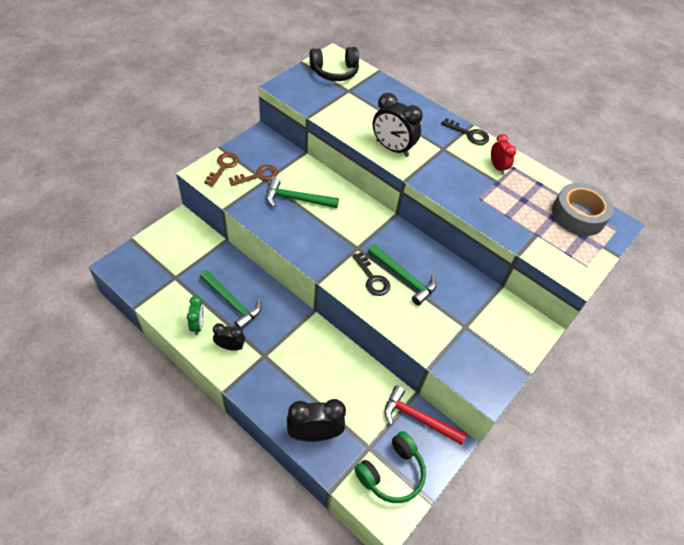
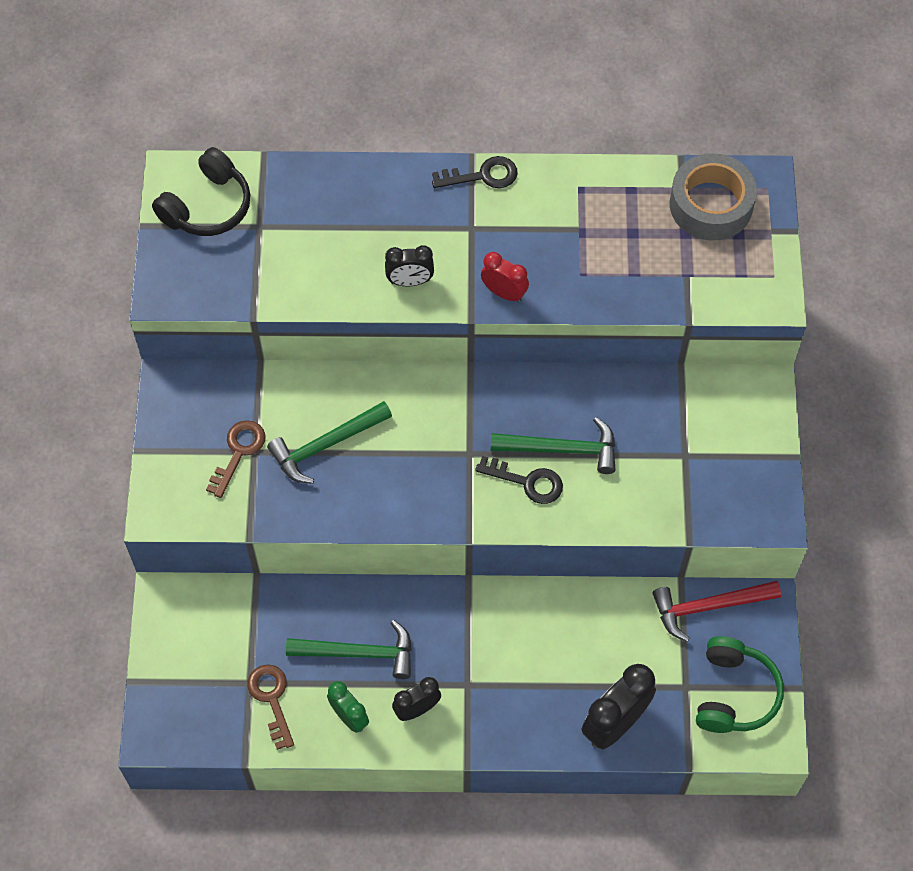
camera: 35 degrees left, 10 degrees up
(223, 167) = (177, 477): brown key -> brown key (271, 699)
(392, 148) = (410, 281): black clock -> black clock, size x0.59
(497, 167) = (562, 205): red clock -> red clock (504, 293)

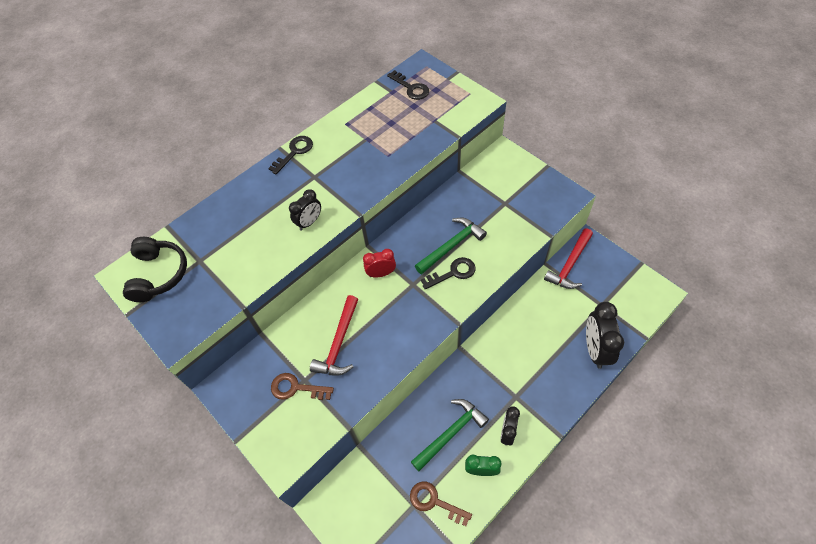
camera: 40 degrees left, 5 degrees down
(238, 452) = (296, 388): brown key -> brown key turned 60 degrees counterclockwise
(325, 445) = (339, 343): green hammer -> red hammer
(504, 293) = (362, 190): red clock -> red clock (381, 273)
(711, 205) = (411, 88): grey tape -> black key
(734, 693) = (622, 289): green headphones -> none

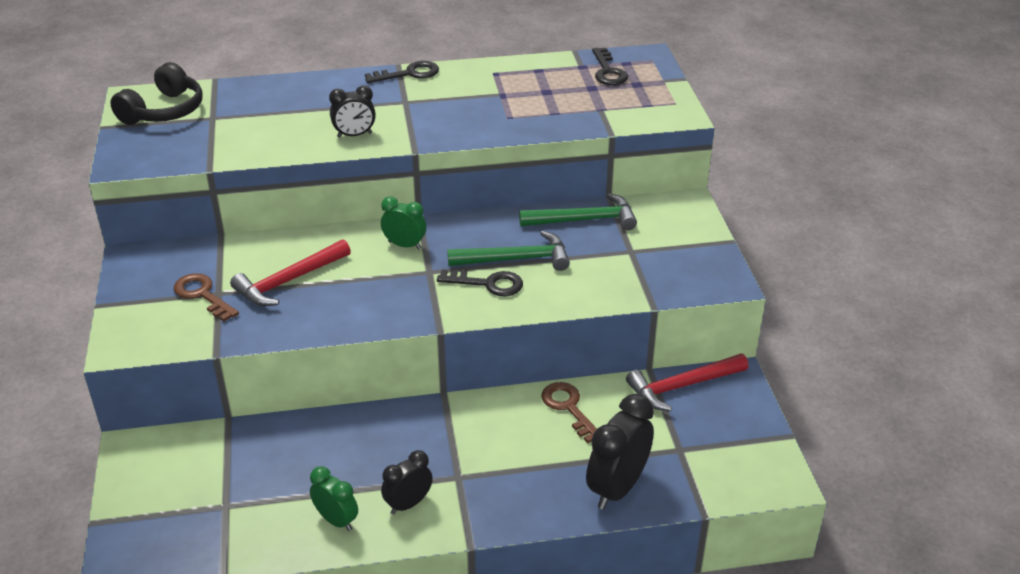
camera: 30 degrees right, 20 degrees down
(381, 273) = (404, 245): red clock -> green clock
(434, 502) = (250, 516): brown key -> brown key (568, 408)
(451, 433) = (341, 466): green hammer -> green hammer (584, 220)

